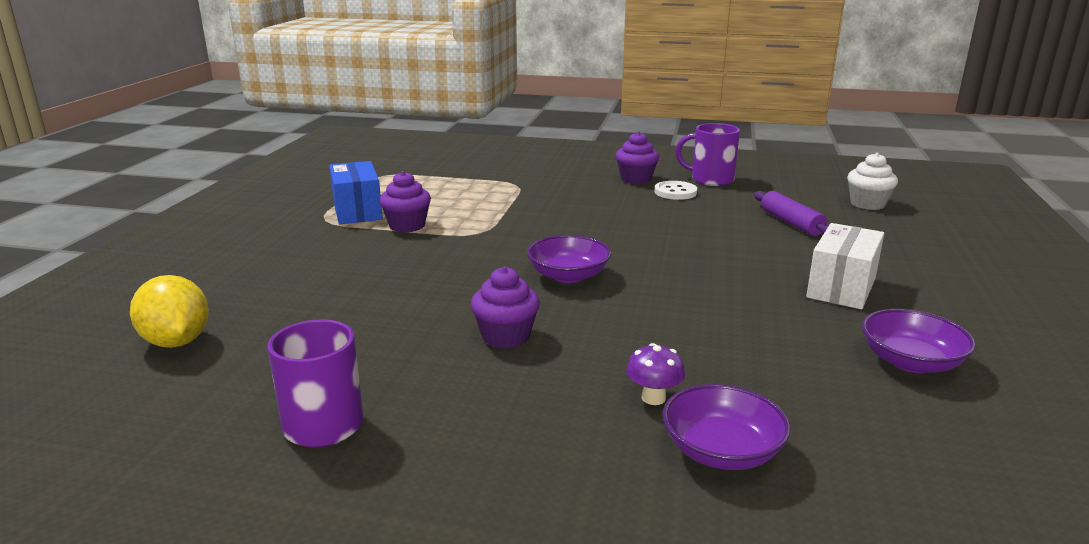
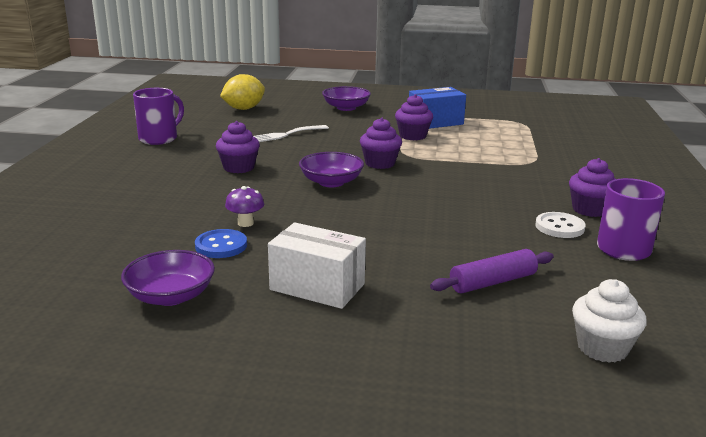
camera: 85 degrees right, 0 degrees up
(361, 303) = (285, 135): none -> white fork
(505, 247) = (380, 163): none -> purple cupcake
(653, 398) = (154, 203): purple mushroom -> purple mushroom (245, 223)
(721, 451) = (91, 218): purple bowl -> purple bowl (346, 108)
(775, 339) = (221, 246): none -> blue button

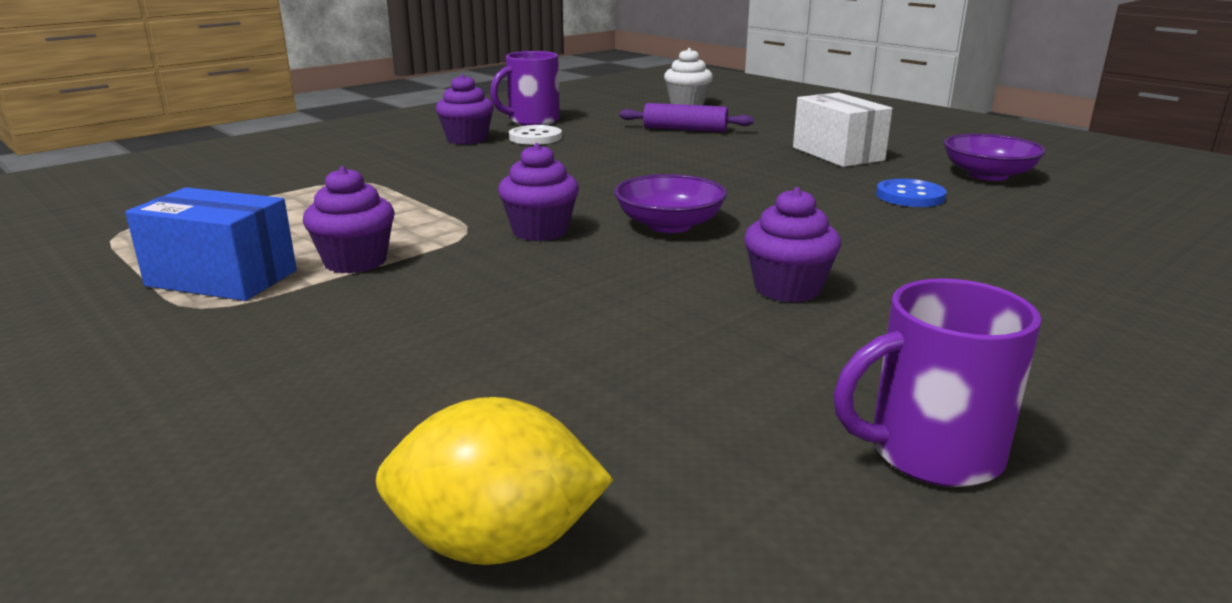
camera: 140 degrees left, 0 degrees up
(245, 223) = (859, 209): purple mushroom -> none
(285, 135) = (576, 347): white fork -> none
(346, 108) = (223, 404): purple bowl -> none

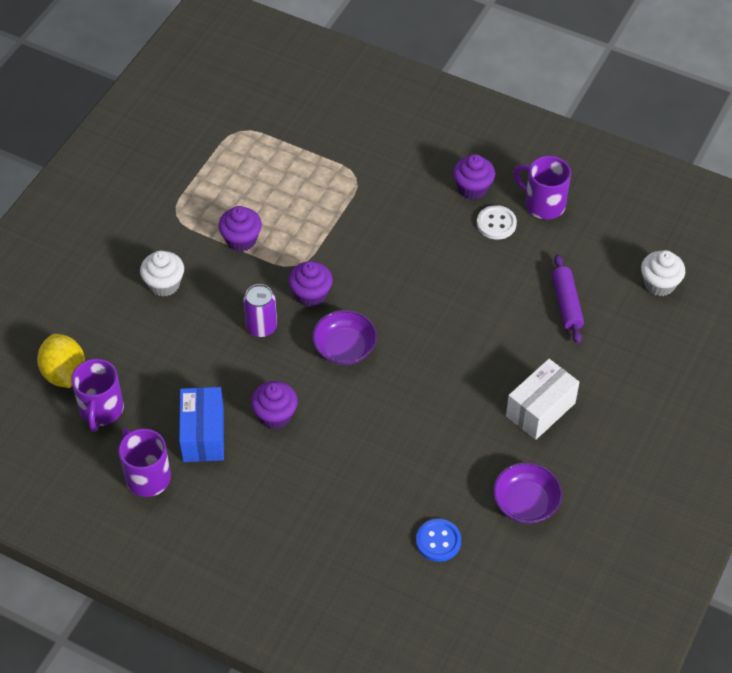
camera: 70 degrees right, 30 degrees up
(222, 278) = (205, 203): blue box -> blue box (203, 435)
(362, 344) = (164, 284): none -> white cupcake
(573, 272) = (261, 327): none -> purple can
(678, 493) = (101, 410): none -> purple mug
(910, 196) = (452, 458): blue button -> blue button (438, 541)

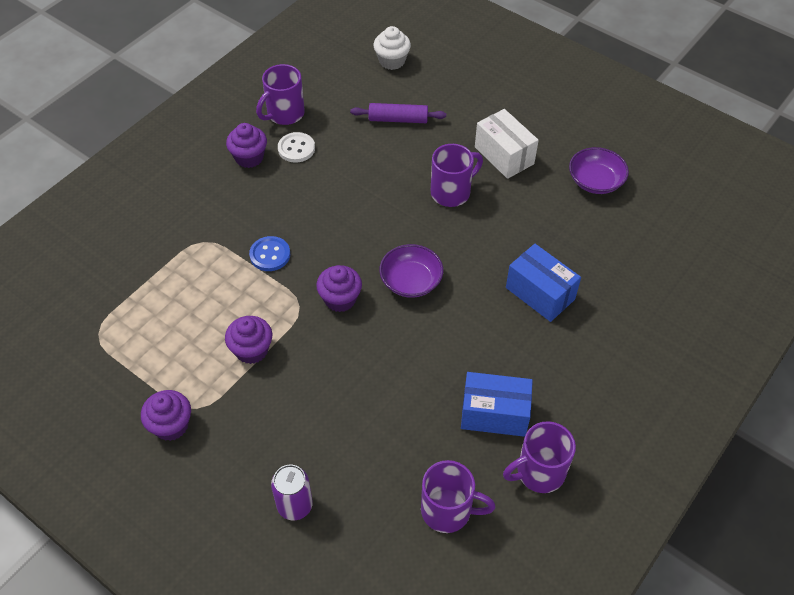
camera: 80 degrees left, 0 degrees up
(64, 373) = (390, 546): yellow lemon -> none
(164, 284) = (291, 430): white cupcake -> none
(261, 327) = (370, 346): purple can -> purple can (295, 505)
(275, 415) = (480, 348): purple cupcake -> purple cupcake (171, 425)
(353, 460) = (540, 293): none -> blue box
(438, 541) = (629, 245): blue button -> blue button (270, 255)
(472, 367) = (452, 192): none -> purple mug

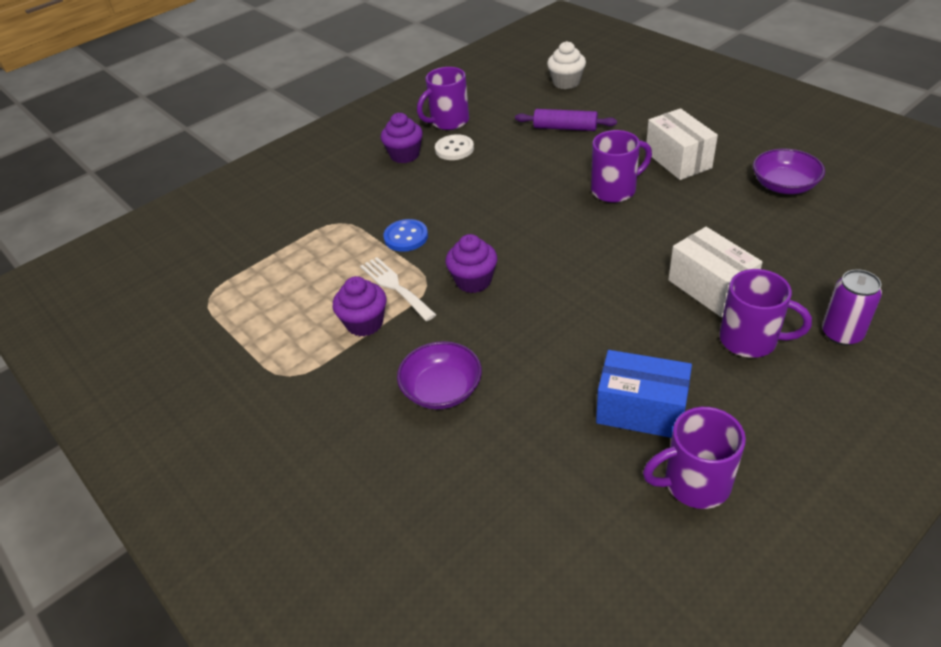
camera: 15 degrees right, 10 degrees down
(171, 425) = (256, 390): purple cupcake -> none
(271, 309) = (395, 286): none -> white fork
(295, 505) = (375, 490): purple can -> purple can (841, 333)
(411, 281) = (557, 268): purple bowl -> purple bowl (442, 389)
(448, 510) = (567, 517): purple mug -> purple mug (750, 340)
(540, 293) = (710, 288): blue box -> white box

